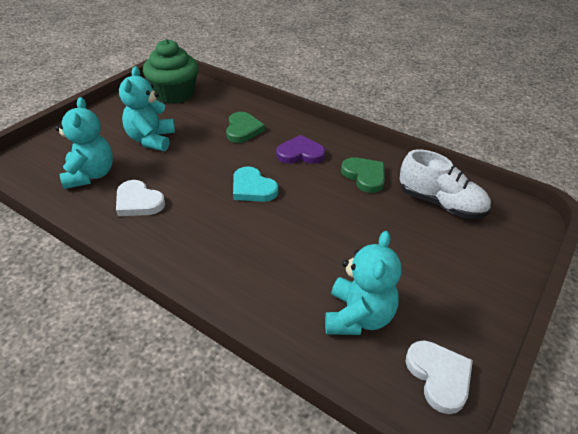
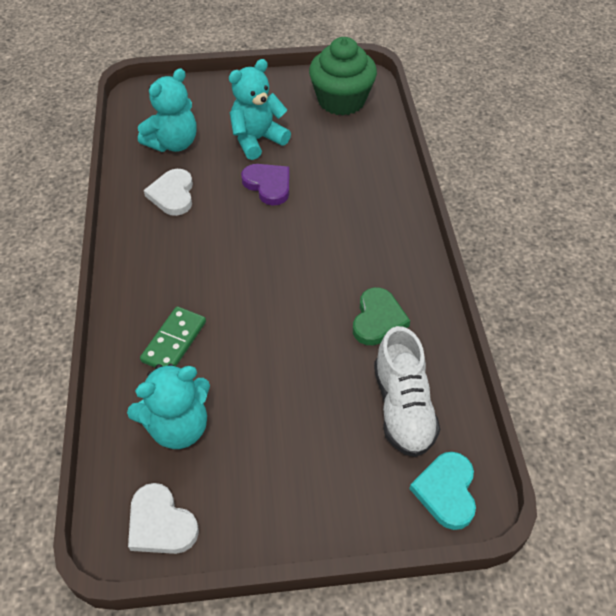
camera: 50 degrees right, 10 degrees up
(243, 130) = (344, 184): green heart -> none
(252, 188) = (267, 250): turquoise heart -> turquoise heart (446, 491)
(277, 276) = (174, 341): none -> green domino
(300, 153) = (357, 249): purple heart -> purple heart (268, 185)
(439, 376) = (161, 523): white heart -> white heart turned 105 degrees clockwise

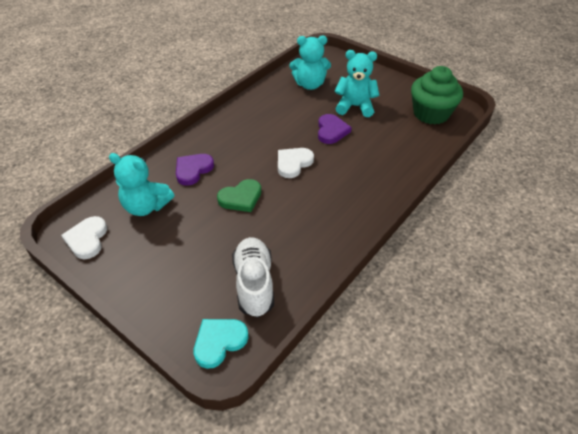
camera: 45 degrees right, 5 degrees down
(172, 195) = (278, 107): white heart -> white heart (293, 163)
(174, 341) = (193, 170): green domino -> purple heart
(378, 319) = (300, 232): green heart -> green heart (241, 198)
(403, 407) = (254, 283): white shoe -> white shoe turned 135 degrees clockwise

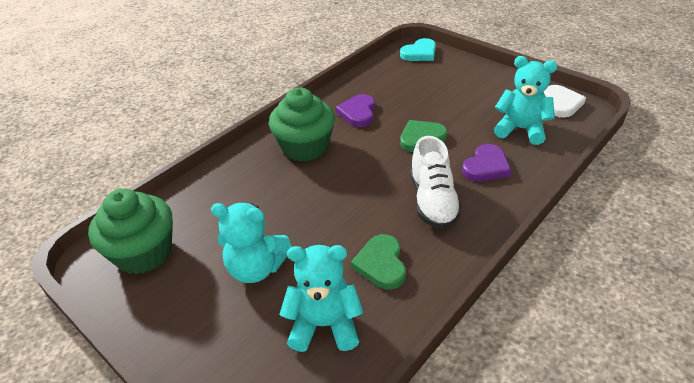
camera: 175 degrees left, 5 degrees down
(254, 283) = (399, 79): white shoe -> white shoe (433, 201)
(280, 109) = (381, 264): none -> green heart
(293, 163) = (363, 175): white heart -> none
(331, 131) = (305, 221): purple heart -> purple heart (358, 113)
(347, 189) = (305, 147): none -> green cupcake

